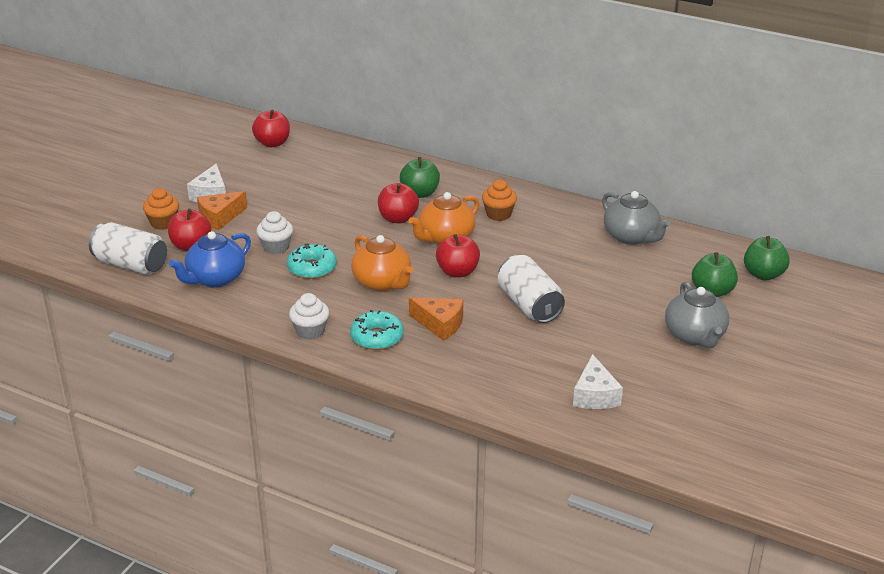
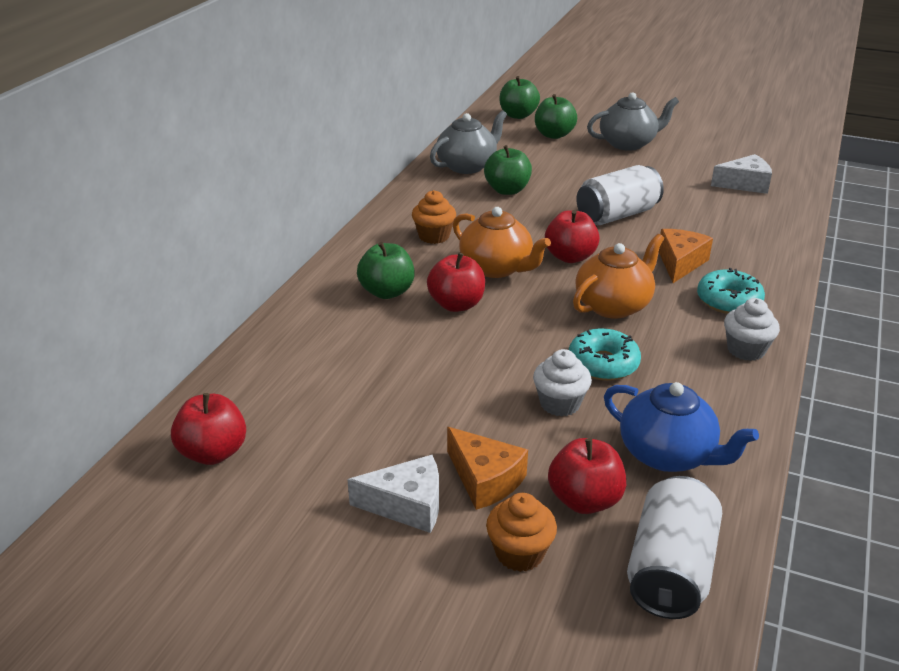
camera: 95 degrees left, 0 degrees up
(580, 253) = (507, 190): none -> green apple

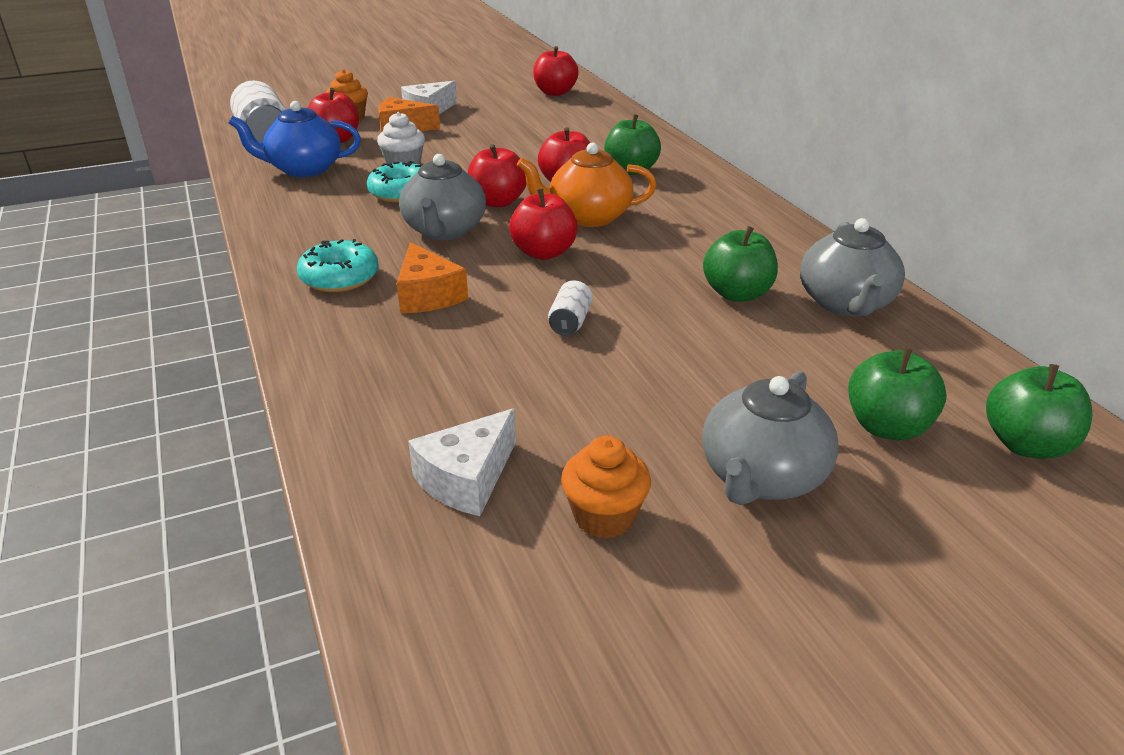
camera: 135 degrees right, 0 degrees up
(434, 236) = (691, 217): orange cupcake -> orange cupcake (604, 516)
(538, 312) = (498, 202): none -> red apple
(613, 305) = (444, 230): orange teapot -> grey teapot
(617, 215) = (570, 322): white can -> white can, size x0.49
(746, 350) = (291, 244): white cupcake -> none

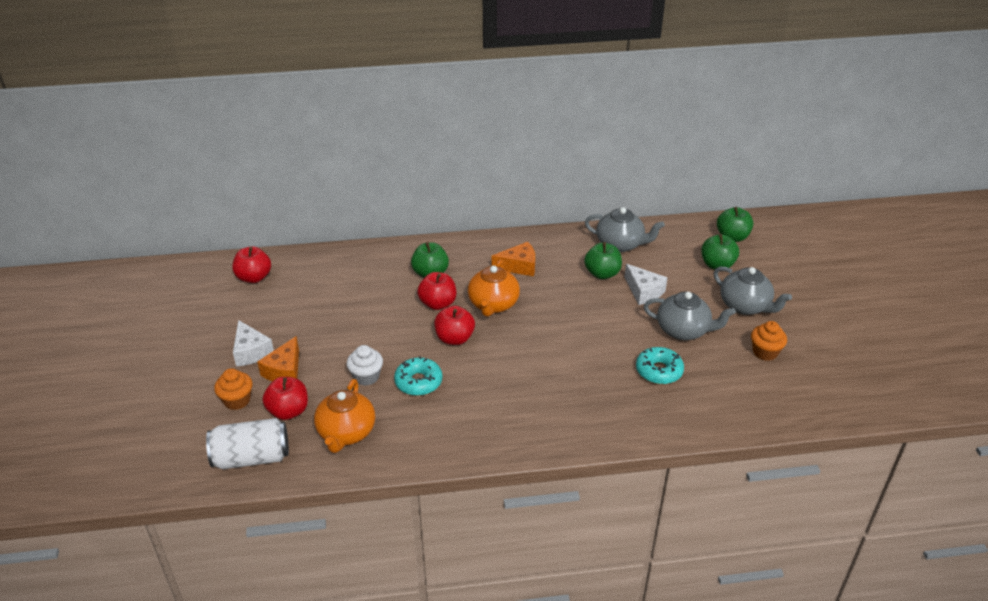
camera: 75 degrees left, 5 degrees up
(304, 169) = (346, 433): blue teapot -> orange teapot
(339, 277) = (539, 420): turquoise donut -> turquoise donut (659, 371)
(428, 295) = (572, 383): orange cheese -> orange cheese (519, 266)
(444, 230) = (489, 368): grey teapot -> grey teapot (683, 330)
(467, 479) = (738, 387): white cheese -> white cheese (643, 291)
(543, 253) = (534, 330): red apple -> none
(570, 322) = (615, 334): white can -> none

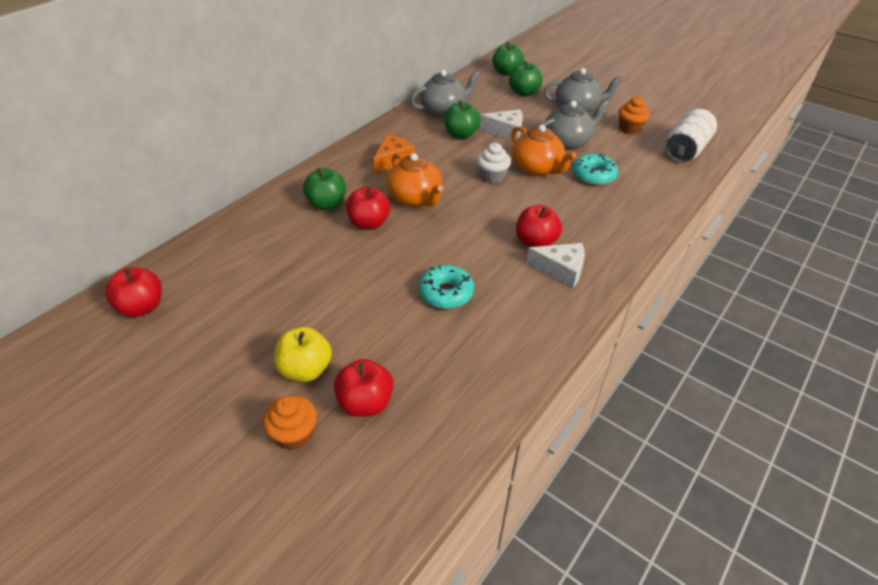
camera: 45 degrees left, 5 degrees up
(251, 351) = (241, 377): white cheese -> white cheese (560, 270)
(251, 457) = (393, 476): white can -> white can (685, 150)
(284, 370) = (306, 369): orange cheese -> yellow apple
(346, 433) = (449, 379): orange teapot -> orange teapot (537, 168)
(366, 377) = (395, 319): white cupcake -> white cupcake (492, 177)
(454, 338) = (423, 241): red apple -> red apple (535, 242)

